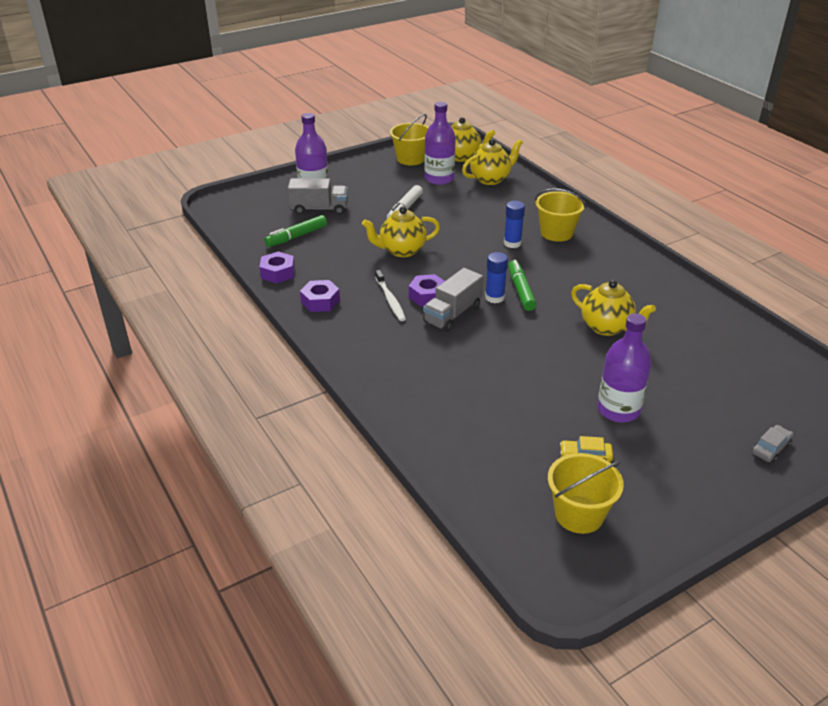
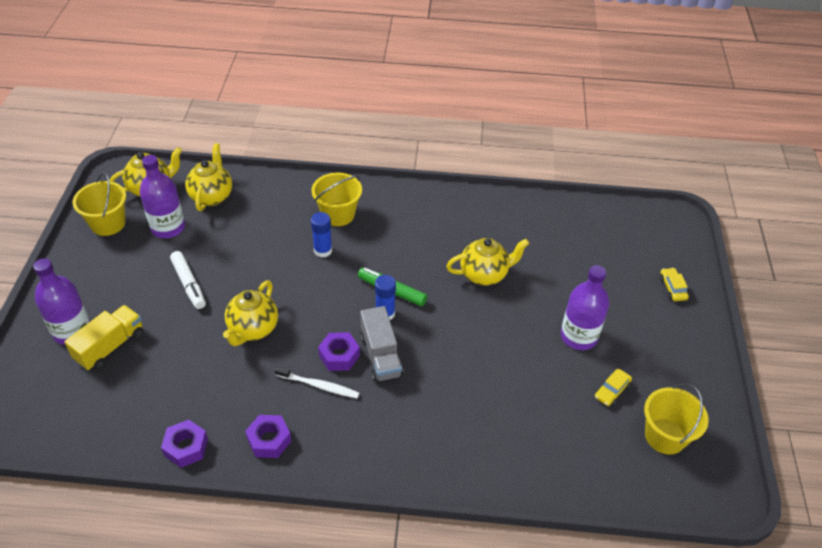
camera: 55 degrees left, 10 degrees up
(296, 237) = (139, 395): green marker -> none
(319, 209) = (110, 346): grey truck -> yellow truck
(771, 448) = (672, 288): grey car -> yellow car

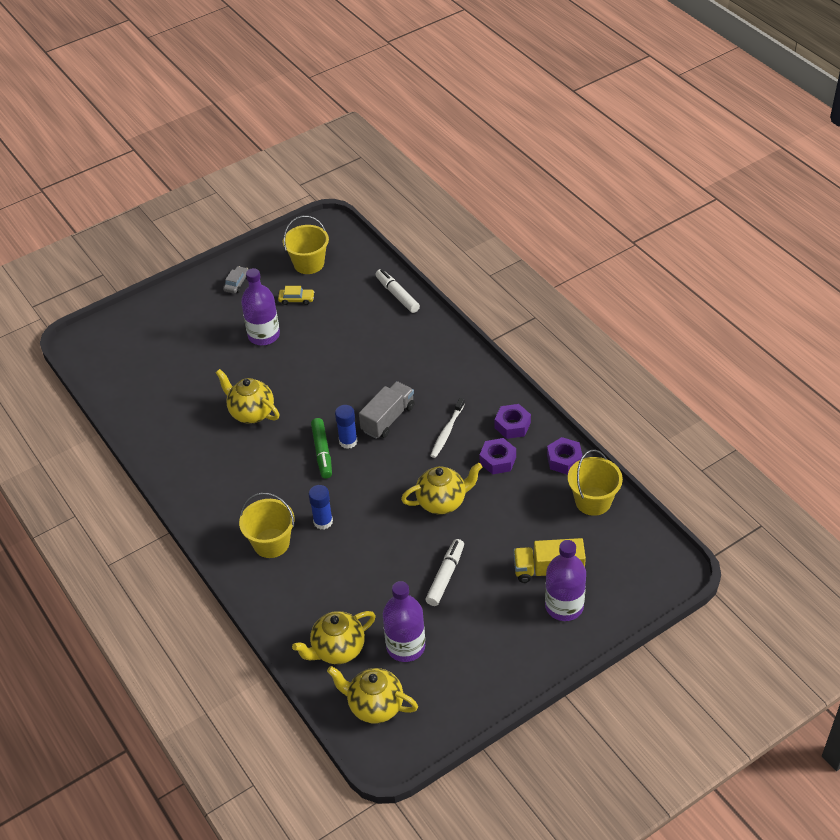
camera: 125 degrees left, 0 degrees up
(108, 223) = (447, 696): yellow bucket -> yellow bucket (593, 501)
(319, 386) = (447, 432): white toothbrush -> white toothbrush turned 135 degrees counterclockwise
(339, 356) = (412, 439): purple nut -> purple nut (497, 460)
(544, 480) = (397, 295): none -> white marker
(672, 288) = (165, 313): yellow car -> none
(678, 360) = (237, 283): none -> grey car

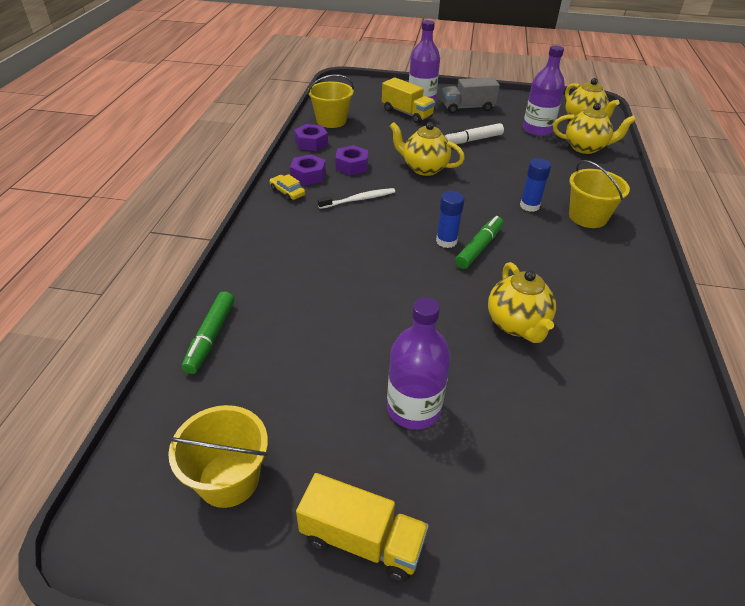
camera: 140 degrees left, 5 degrees down
(237, 283) = (362, 540): grey car -> yellow truck
(296, 299) = (317, 429): yellow car -> yellow car (287, 192)
(388, 419) = (390, 235): grey truck -> grey truck (467, 108)
(397, 295) = (210, 337): white marker -> green marker

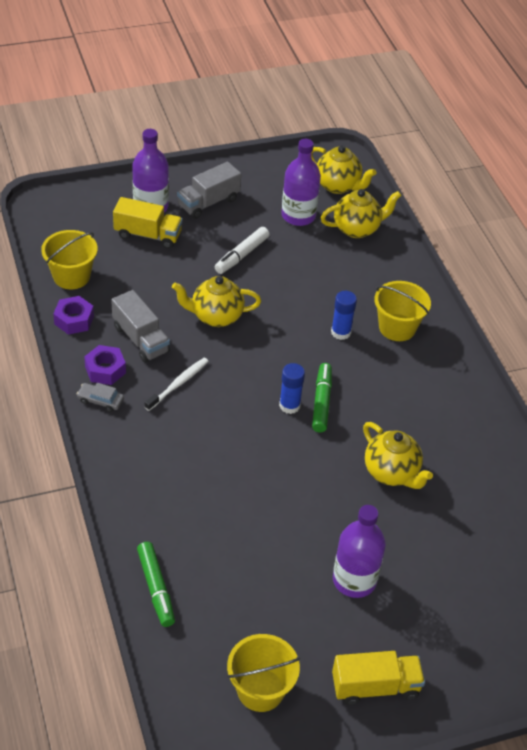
camera: 30 degrees left, 5 degrees up
(287, 192) = (100, 400): yellow car -> grey car
(352, 166) = (140, 339): purple nut -> grey truck

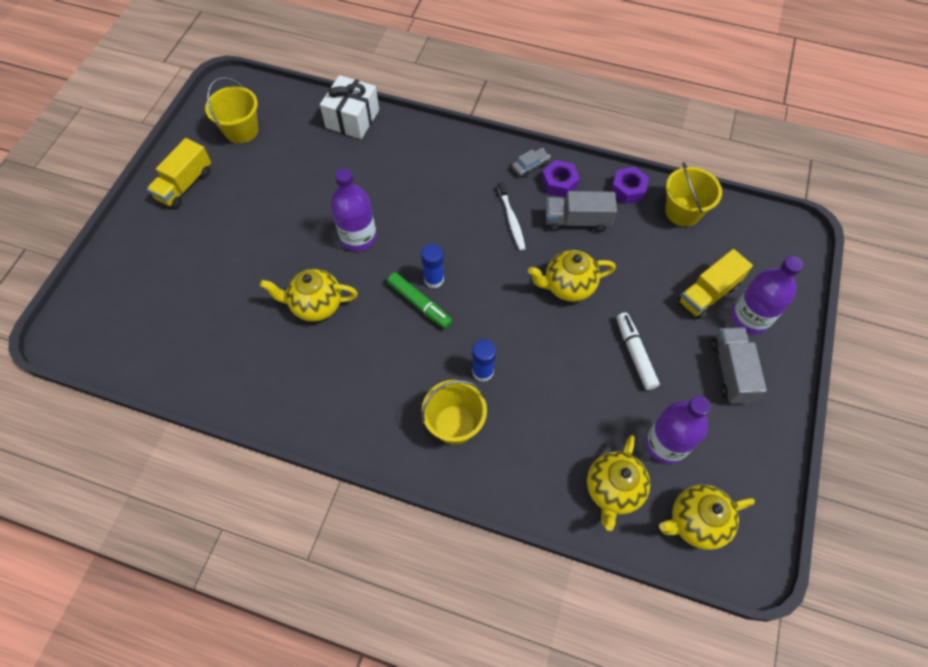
camera: 130 degrees right, 15 degrees up
(156, 588) = (352, 119): green marker -> white gift
(216, 316) = (568, 286): yellow teapot -> yellow teapot turned 135 degrees counterclockwise
(354, 580) = (259, 222): purple bottle -> purple bottle (358, 237)

